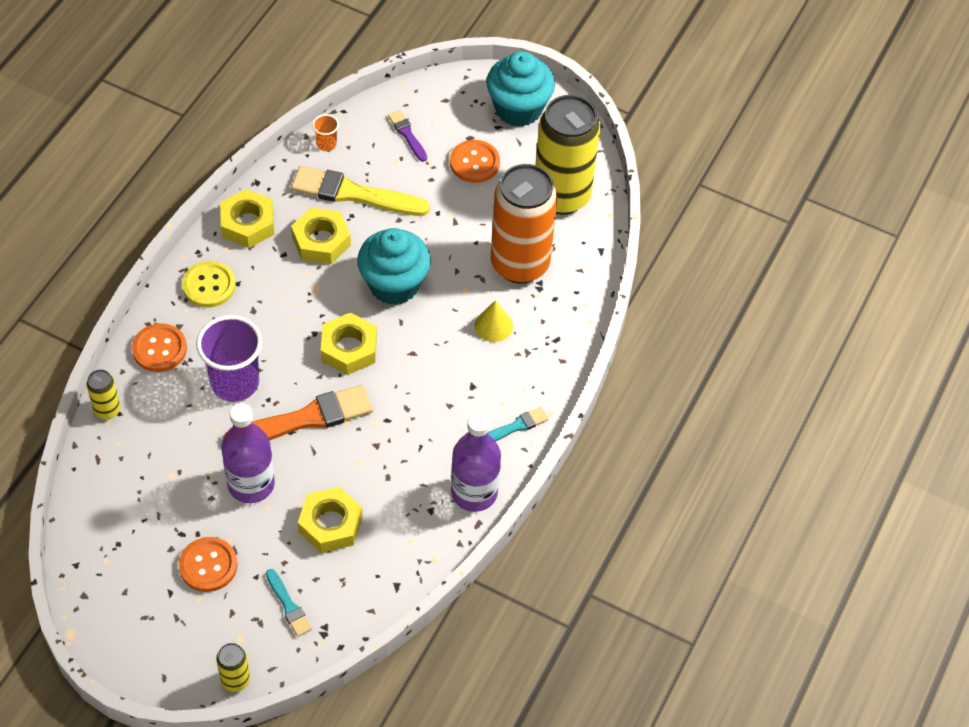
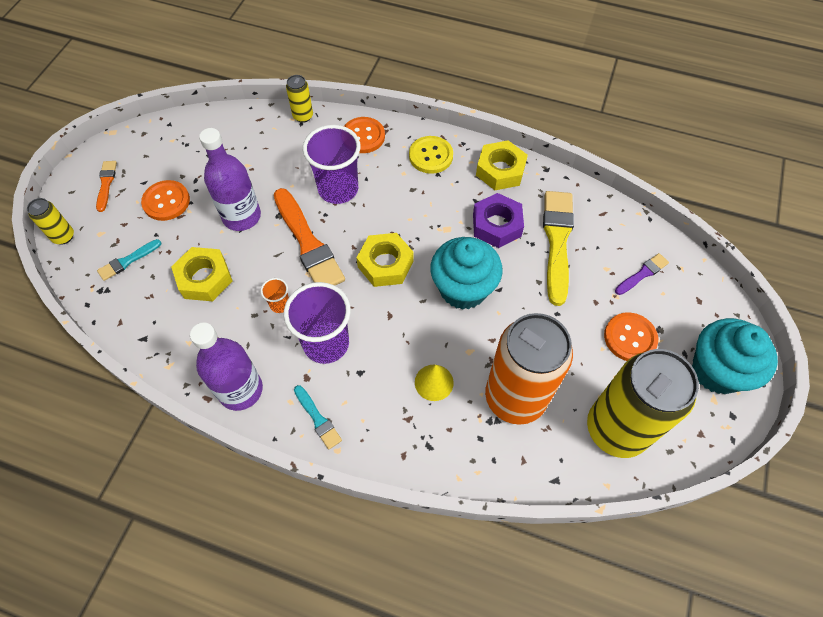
camera: 85 degrees right, 5 degrees up
(161, 636) = (106, 184): none -> orange brush
(321, 241) = (496, 225): yellow nut -> purple nut
(326, 144) = (606, 212): orange cup -> orange cup (280, 304)
(435, 412) = (326, 343): none -> purple cup

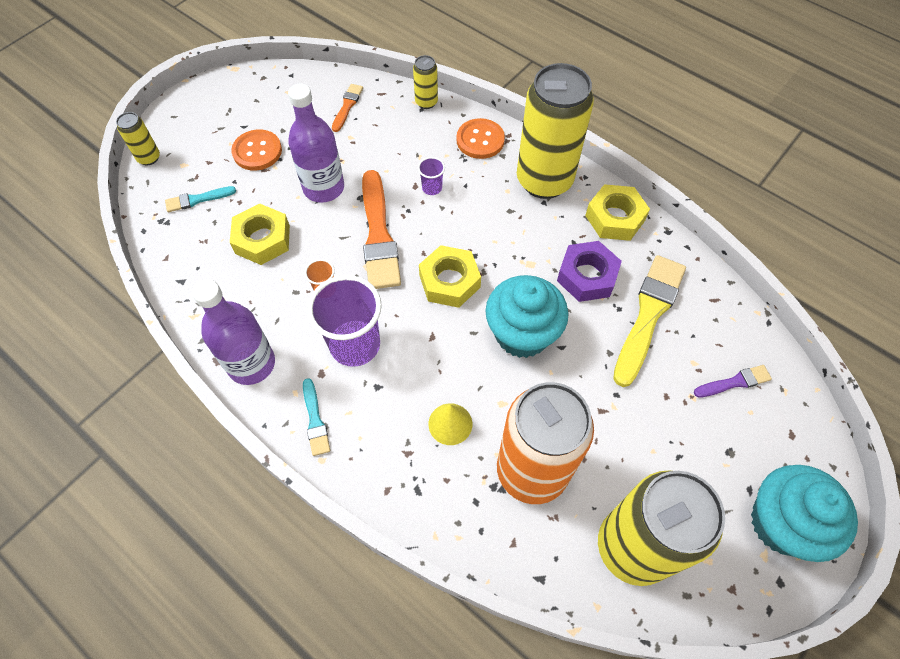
camera: 20 degrees right, 0 degrees up
(106, 184) = (208, 117): orange brush -> orange brush (347, 106)
(338, 189) = (432, 188): purple cup -> purple cup, size x0.45
(431, 156) = (544, 181): yellow button -> yellow can
(630, 338) = (690, 450): orange button -> none

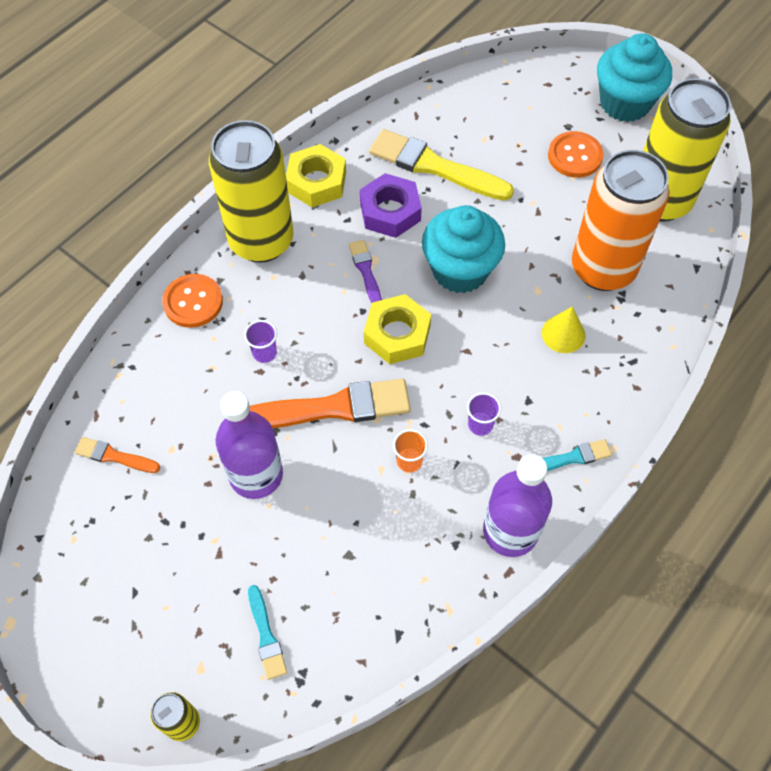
camera: 90 degrees left, 0 degrees up
(257, 151) = (185, 566): orange button -> orange button (575, 156)
(262, 239) = (336, 541): yellow nut -> none
(355, 345) = (480, 425): purple cup -> purple cup, size x0.45
(426, 102) = (120, 361): yellow can -> none
(734, 382) = (502, 113): purple brush -> purple brush (365, 271)

